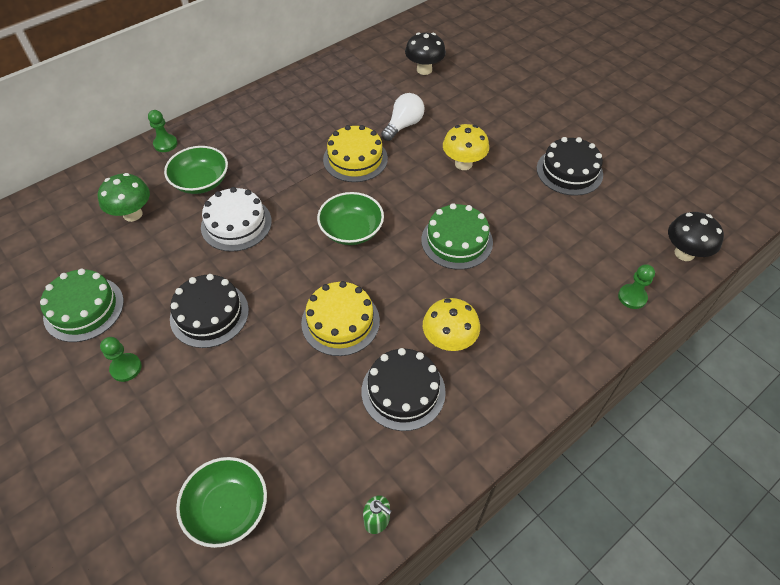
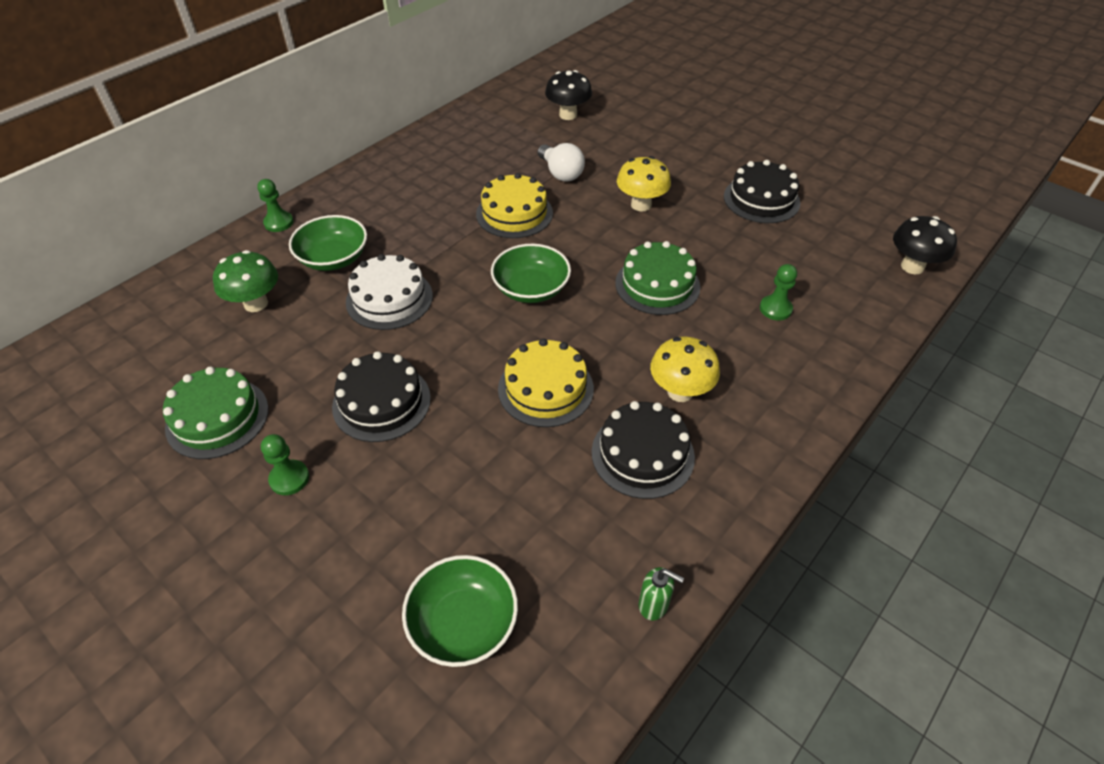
camera: 10 degrees left, 5 degrees down
(403, 125) = (561, 173): white light bulb -> white light bulb turned 120 degrees clockwise
(632, 297) = (871, 318): green pawn -> green pawn (775, 309)

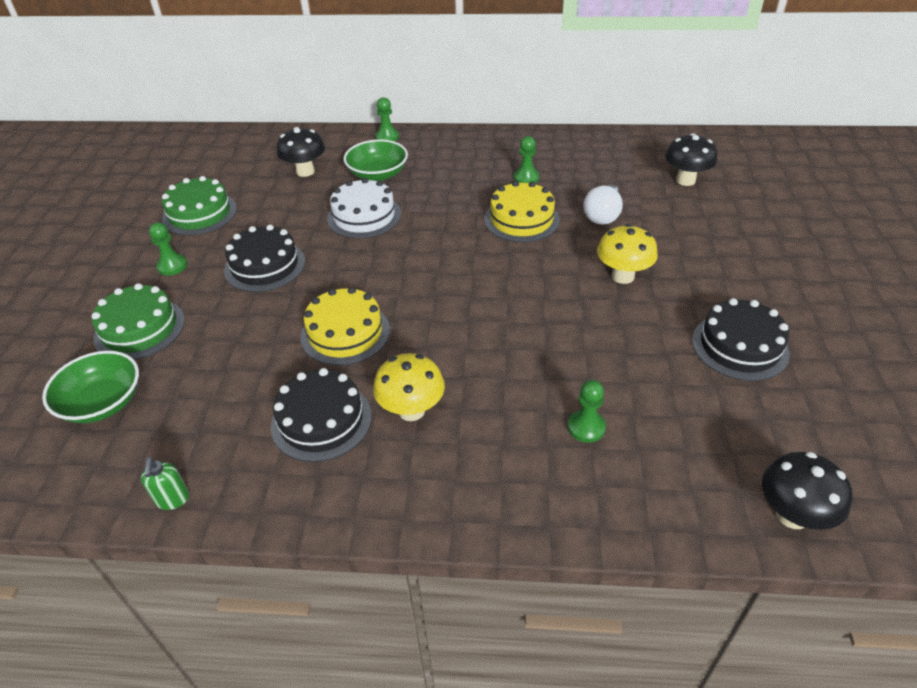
camera: 55 degrees right, 5 degrees down
(256, 303) = (305, 171): green mushroom -> black mushroom
(462, 181) = (526, 178): none -> green pawn
(531, 289) = (445, 271): green bowl -> none
(657, 285) = (529, 335): green cake -> green cake (140, 329)

